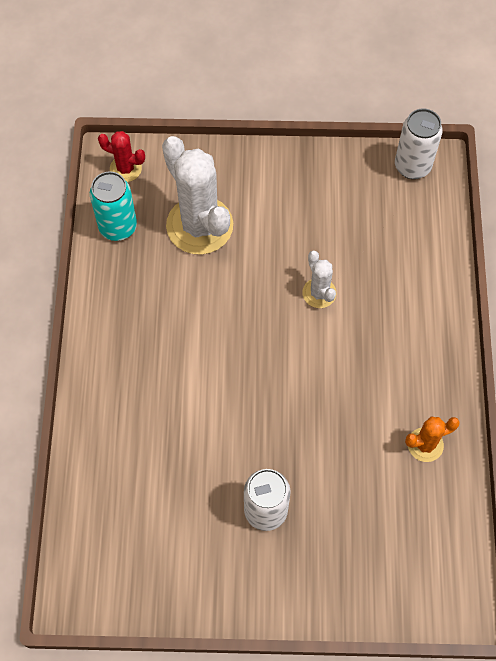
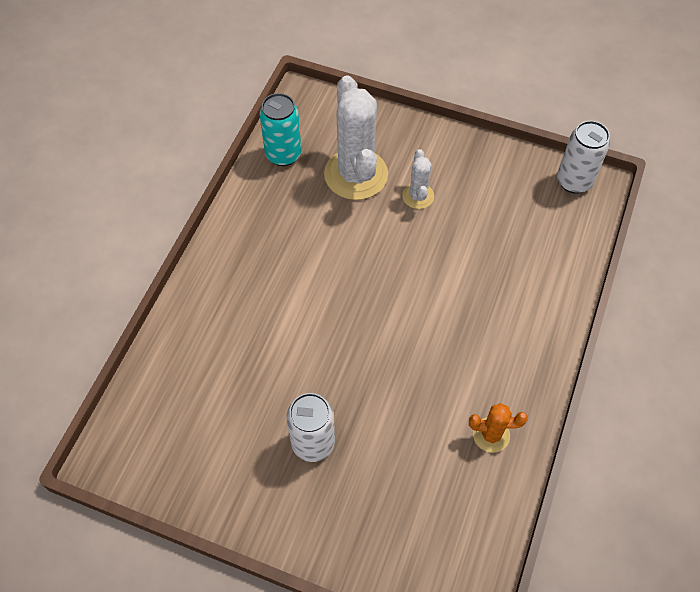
camera: 20 degrees right, 5 degrees down
(125, 169) = (310, 109): red cactus -> none
(319, 293) = (442, 265): white cactus -> white cactus (418, 196)

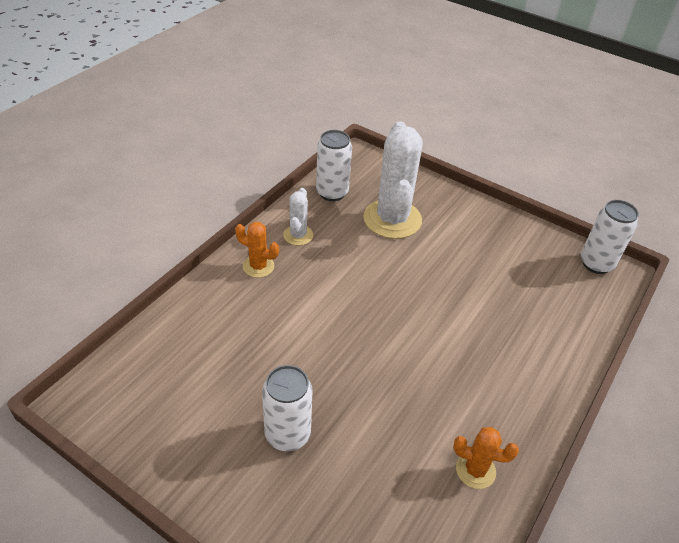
camera: 10 degrees right, 15 degrees down
(231, 267) = (258, 266): none -> orange cactus
(283, 154) = (332, 193): turquoise can -> white can
(418, 196) = (445, 246): white cactus -> white cactus (298, 235)

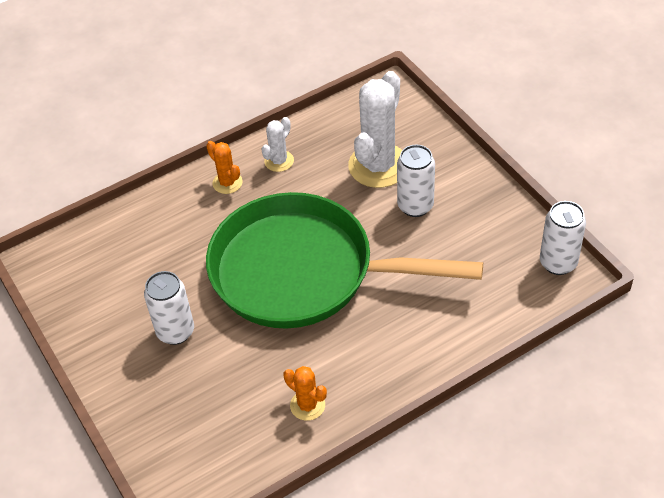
camera: 30 degrees right, 5 degrees up
(332, 193) = (336, 124): white can -> white can (415, 206)
(384, 332) = (303, 272): none -> green pan

